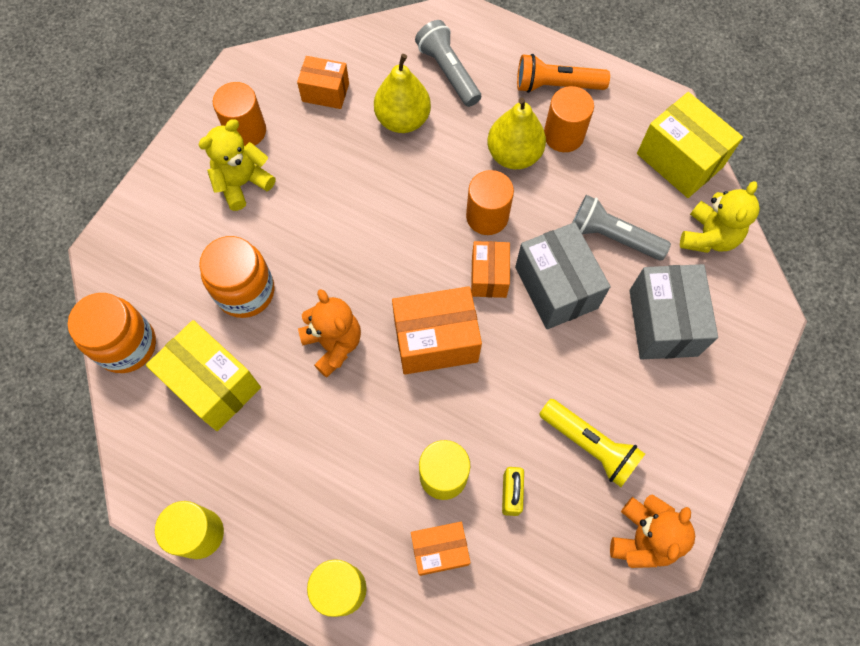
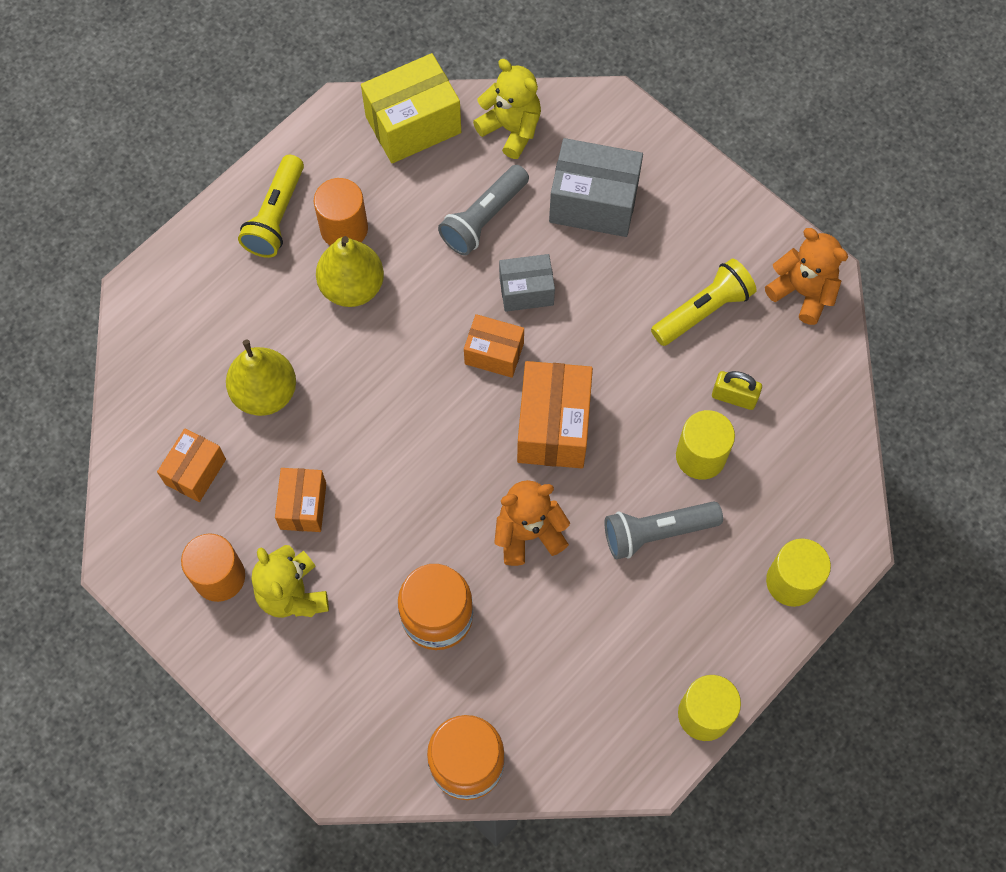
camera: 75 degrees left, 0 degrees up
(213, 384) = (541, 672): yellow box -> none
(439, 550) = (774, 478): orange box -> orange box (303, 506)
(448, 72) = (216, 326): grey flashlight -> grey flashlight (657, 532)
(487, 216) = (421, 336): orange cylinder -> none
(556, 85) = (276, 216): orange flashlight -> yellow flashlight
(556, 287) = (526, 291): grey box -> grey box, size x0.61

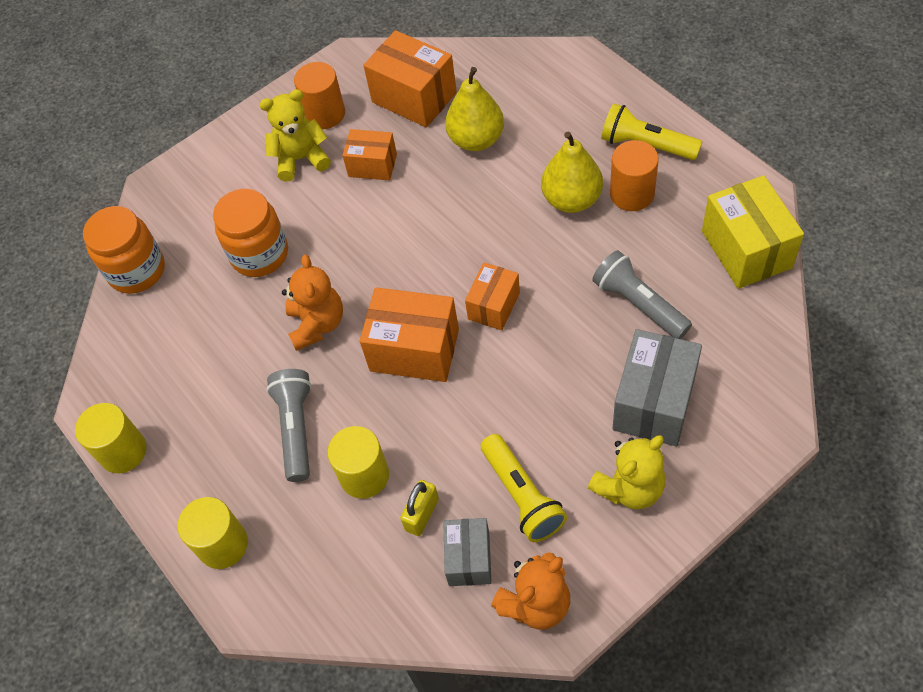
camera: 105 degrees right, 10 degrees down
(195, 471) = (414, 97): orange box -> orange box, size x1.64
(511, 129) = (743, 333): yellow teddy bear -> yellow teddy bear (629, 487)
(526, 291) = (557, 336): grey box -> grey box (469, 559)

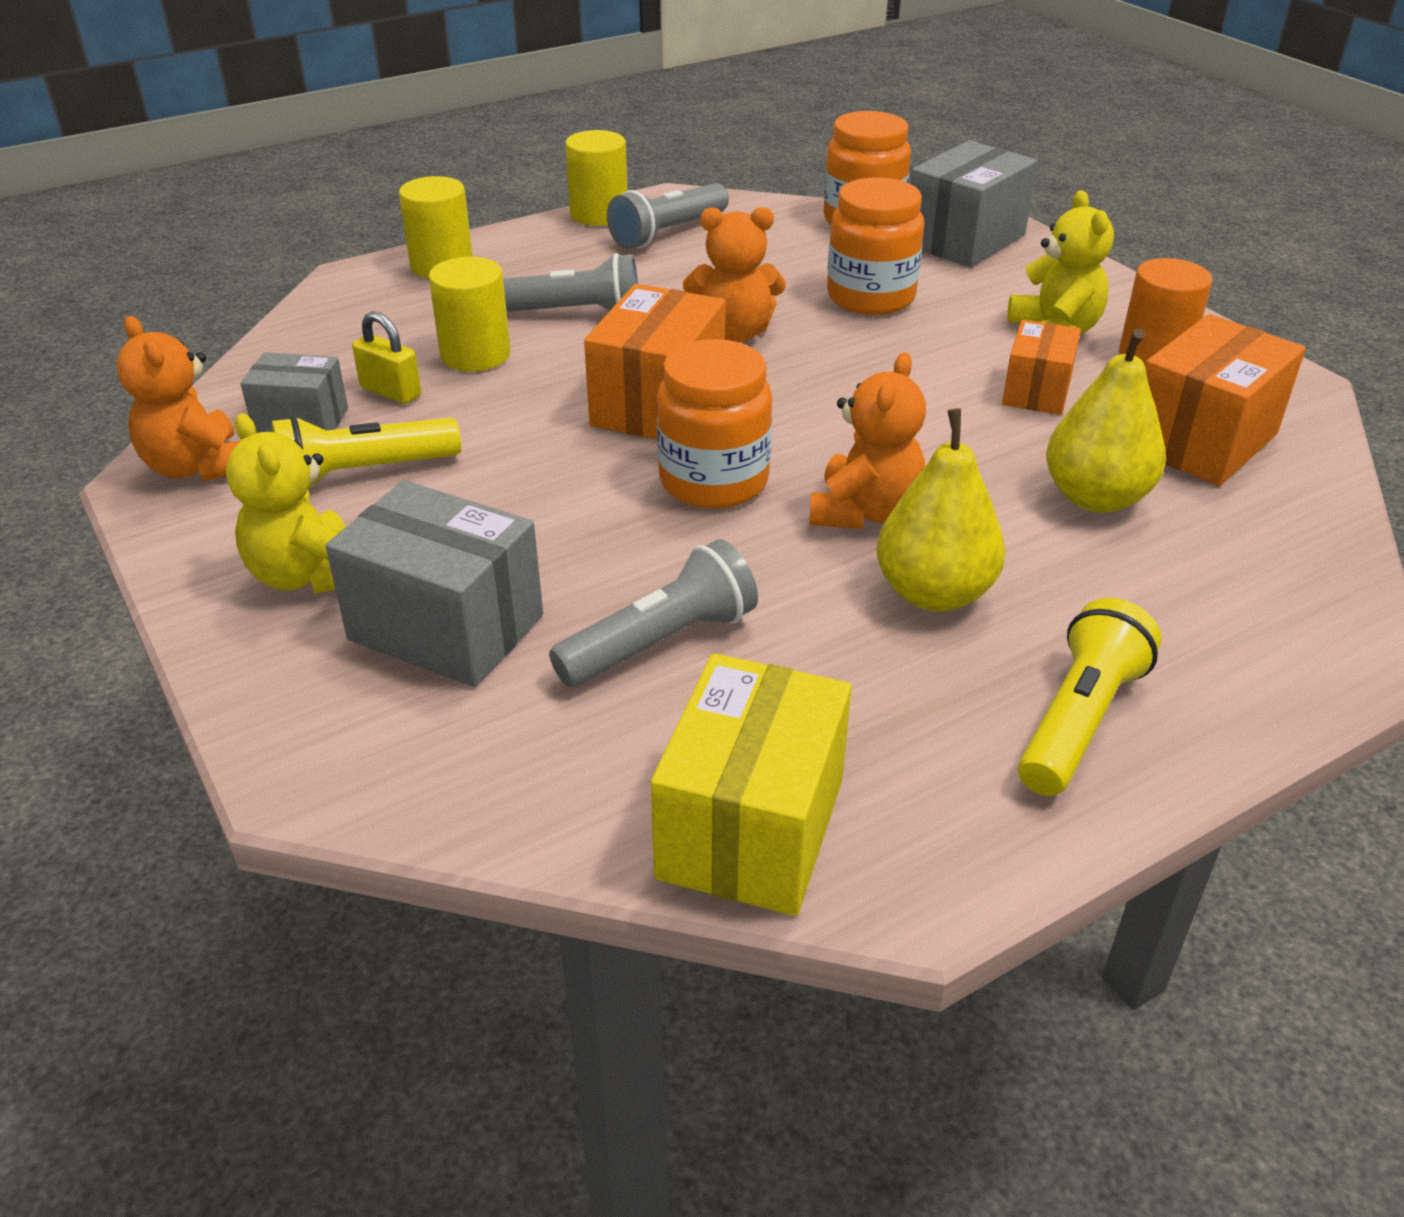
camera: 90 degrees right, 20 degrees down
(159, 394) = (668, 233): none -> grey flashlight
(169, 209) = (965, 240): none -> grey box
(494, 306) = (713, 481): orange box -> orange jar
(509, 233) = (864, 512): none -> orange teddy bear
(632, 194) = (938, 676): orange cylinder -> none
(746, 249) = (751, 828): yellow box -> yellow box turned 60 degrees counterclockwise

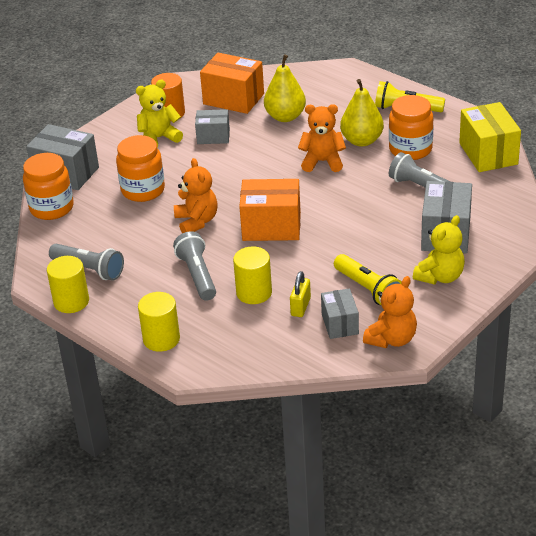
camera: 105 degrees left, 0 degrees up
(713, 481) = (322, 199): orange jar -> orange jar (410, 149)
(751, 828) = (488, 154): yellow box -> yellow box turned 75 degrees clockwise
(1036, 392) = (213, 136): orange box -> grey box

